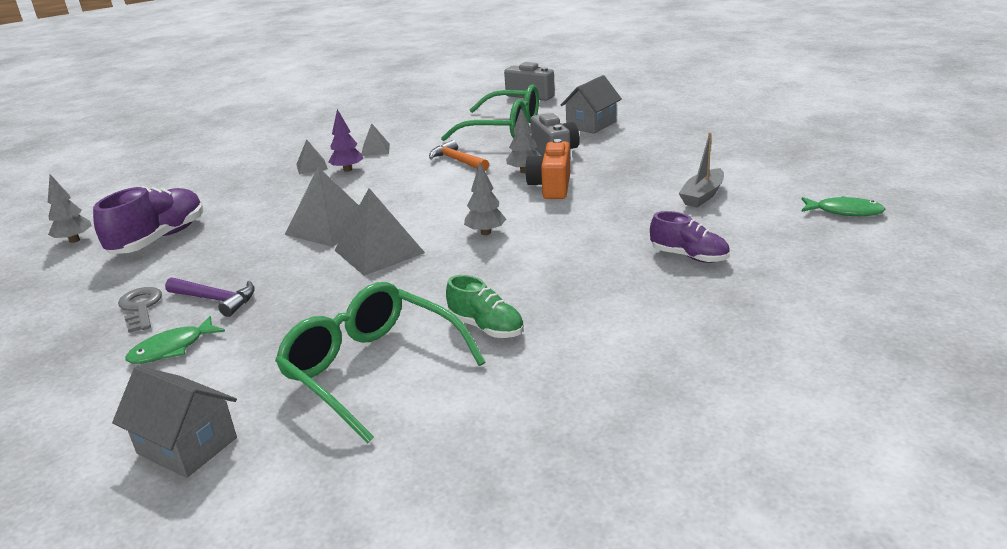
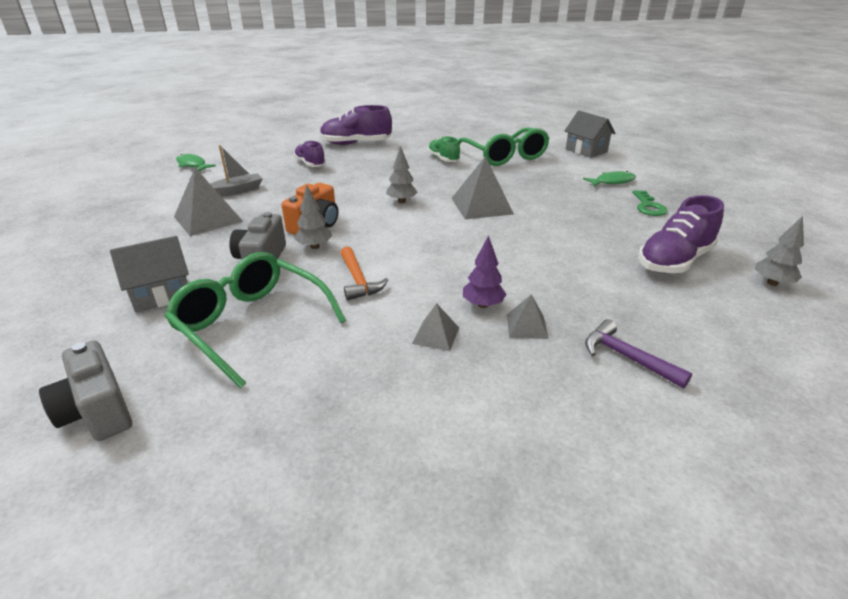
camera: 160 degrees left, 5 degrees up
(141, 307) = (648, 206): grey key -> green key
(216, 300) = (596, 200): purple hammer -> purple hammer (626, 357)
(329, 227) = (514, 234): grey pyramid -> grey pyramid (208, 219)
(690, 325) = (356, 144): none -> purple shoe

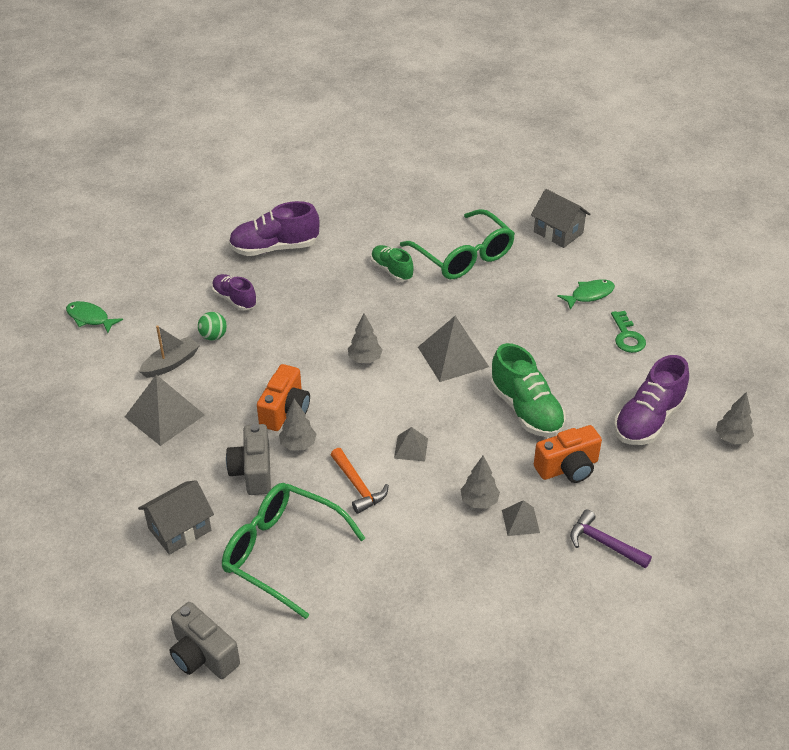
camera: 10 degrees left, 10 degrees up
(281, 180) = (213, 336): none -> green ball
(436, 335) = (446, 542): grey pyramid -> grey pyramid (411, 448)
(482, 305) = (479, 501): purple tree -> grey tree
(545, 243) = (526, 410): none -> green shoe
(585, 288) = (568, 468): none -> orange camera

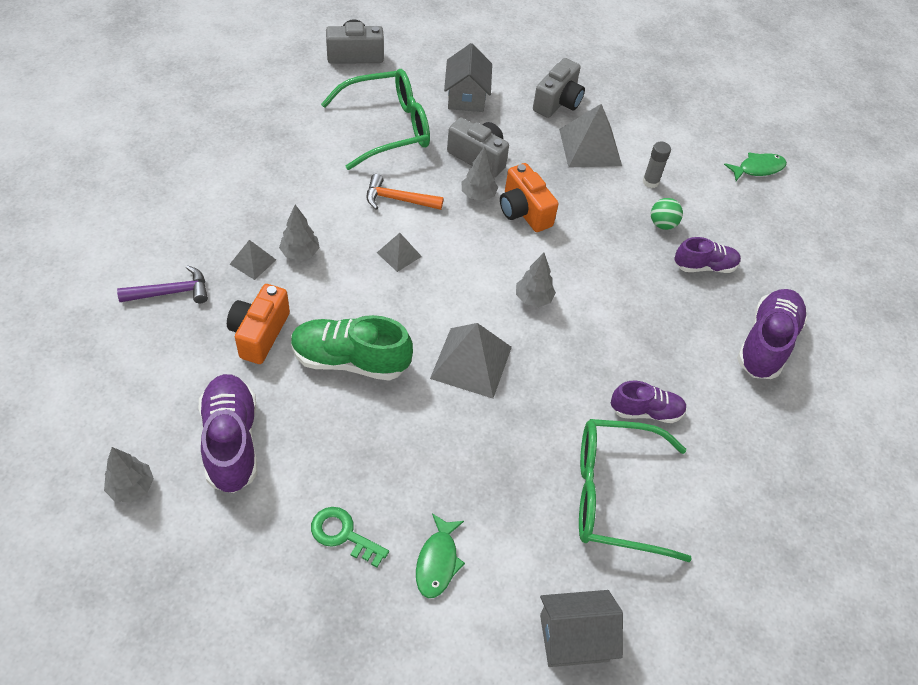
camera: 125 degrees right, 10 degrees up
(122, 466) = (558, 102): none -> grey camera
(171, 363) = (650, 182): grey boat -> grey glue stick
(391, 270) = (646, 411): green shoe -> purple shoe

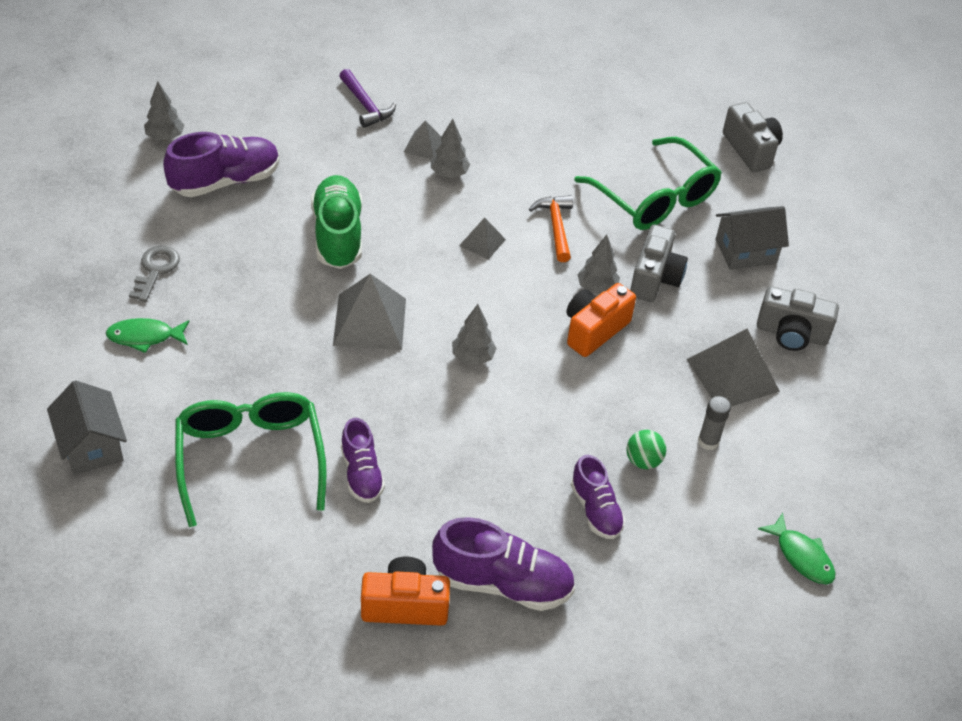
camera: 75 degrees right, 5 degrees down
(259, 334) = (343, 170): orange camera -> orange camera (405, 605)
(343, 534) = (155, 270): green key -> grey key

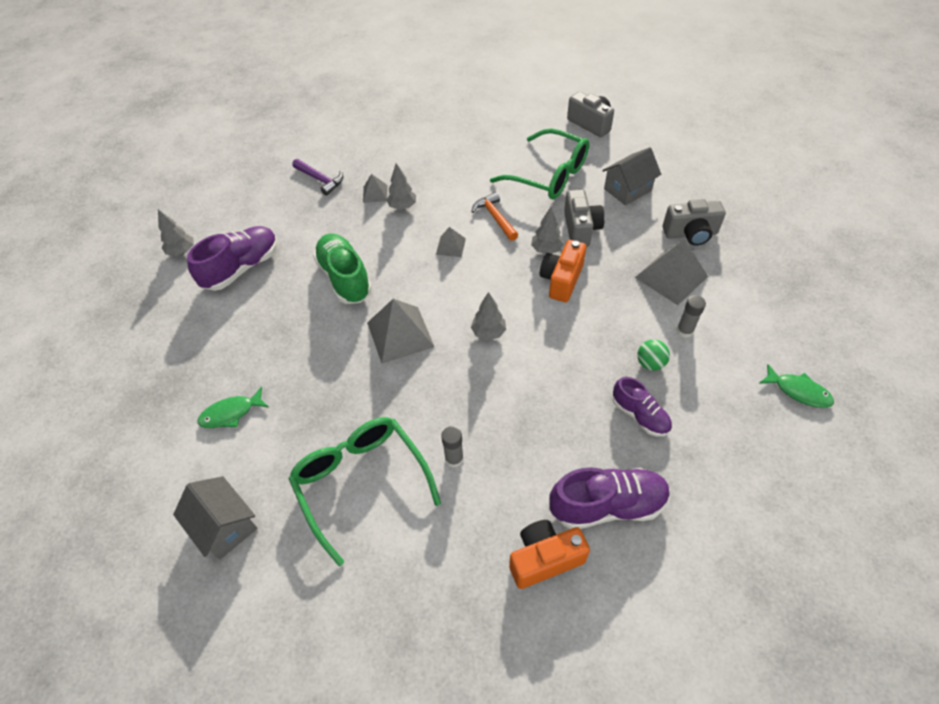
camera: 15 degrees left, 5 degrees up
(155, 270) = (217, 356): grey key -> none
(361, 473) = (454, 459): purple shoe -> grey glue stick

